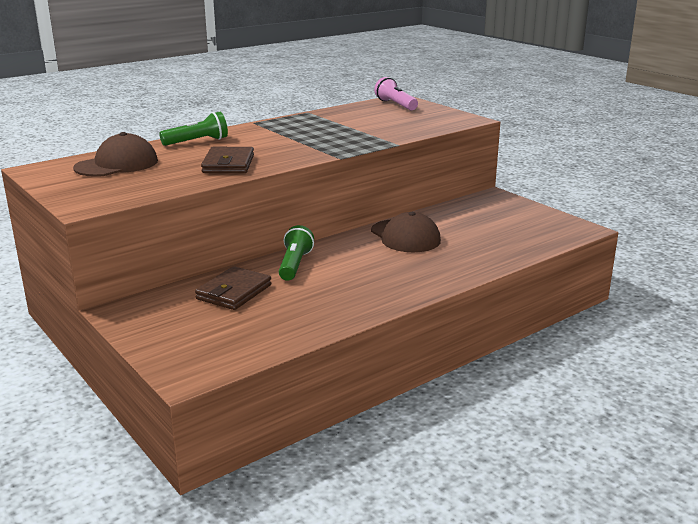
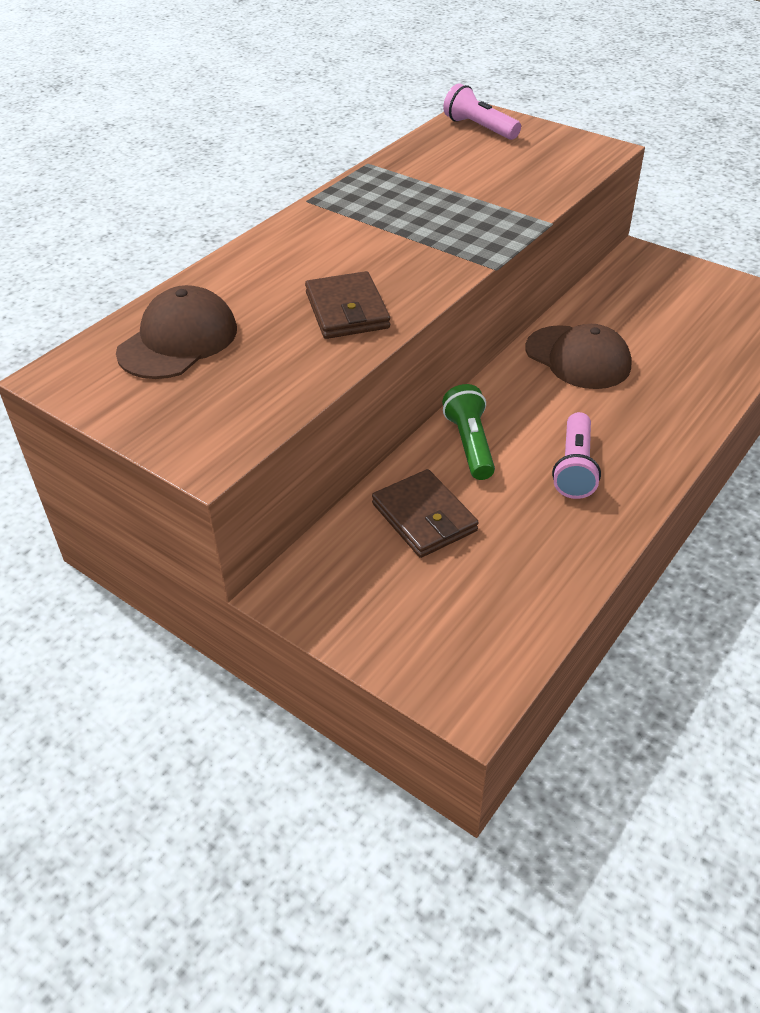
camera: 15 degrees left, 20 degrees up
(197, 142) = (259, 262): green flashlight -> none
(234, 292) = (424, 517): brown wallet -> brown wallet turned 45 degrees counterclockwise
(355, 285) = (574, 468): none -> pink flashlight

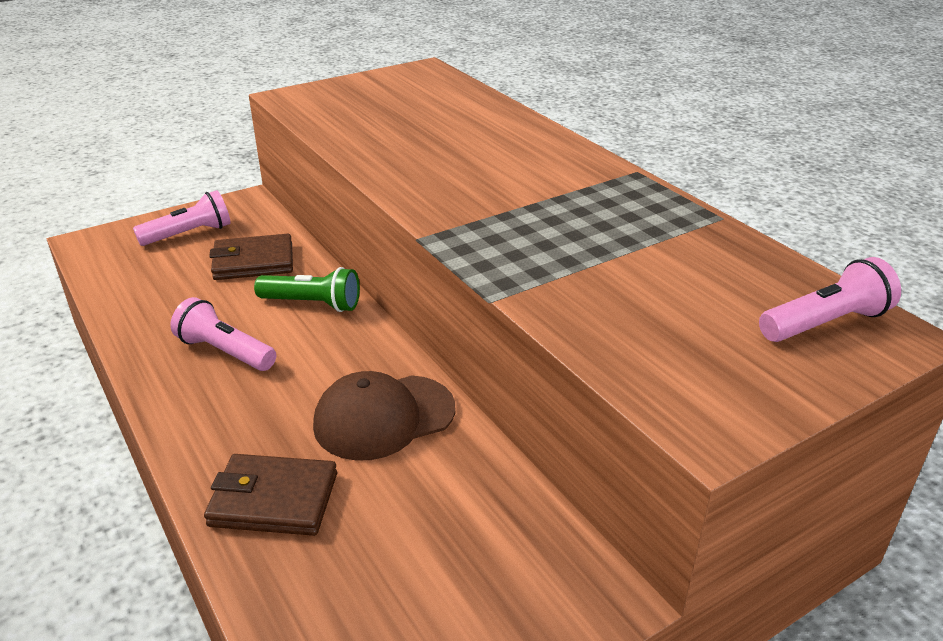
camera: 110 degrees right, 10 degrees down
(178, 340) = (430, 100): brown cap -> none
(347, 310) = (411, 158): brown wallet -> brown wallet (274, 499)
(397, 604) = (189, 234): none -> pink flashlight

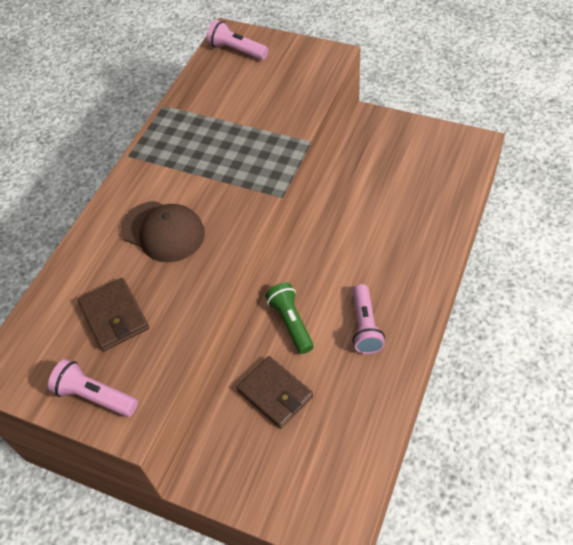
camera: 120 degrees left, 20 degrees up
(189, 234) = (274, 470): pink flashlight -> pink flashlight (95, 396)
(274, 499) = (425, 227): brown wallet -> brown wallet (114, 316)
(384, 417) = (347, 227): brown cap -> brown cap (163, 231)

